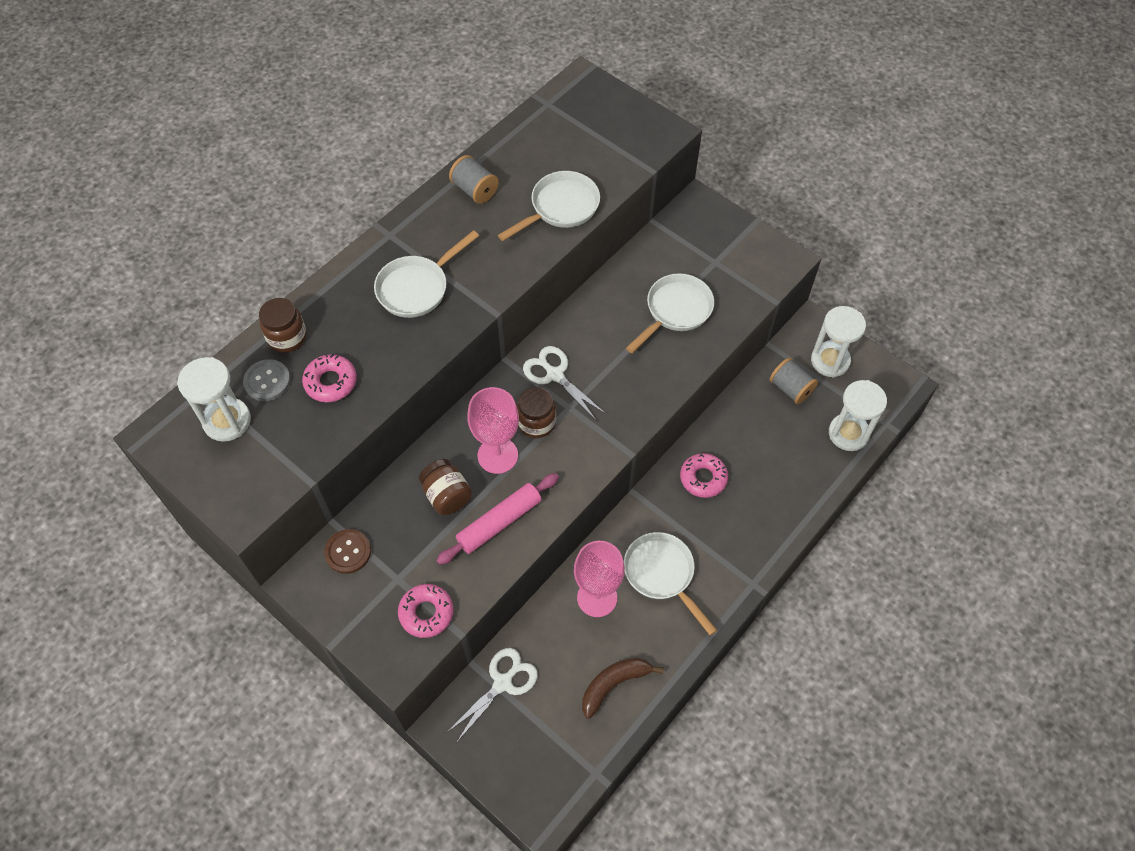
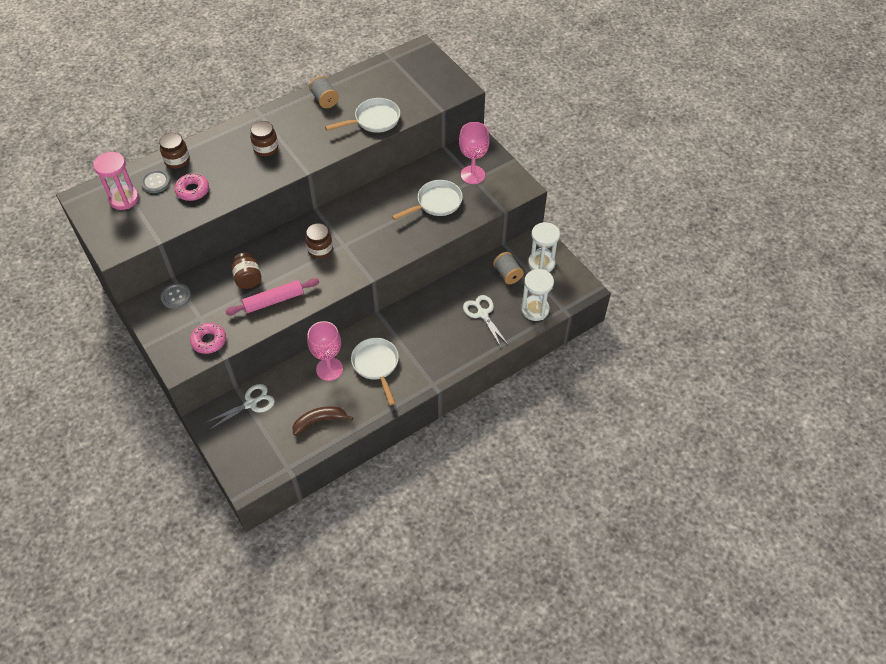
camera: 15 degrees right, 5 degrees down
(227, 421) = (124, 199): white hourglass -> pink hourglass
(348, 552) = (176, 296): brown button -> grey button
(417, 288) = (266, 148): white pan -> brown jar
(497, 455) = (288, 263): pink goblet -> pink goblet (472, 175)
(555, 375) = (343, 224): white scissors -> white scissors (482, 314)
(703, 478) = (426, 315): pink donut -> none

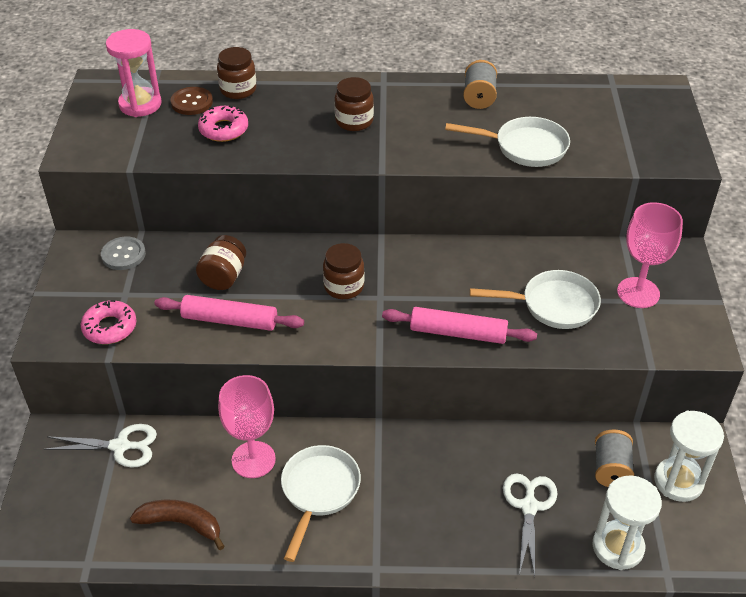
camera: 35 degrees right, 10 degrees down
(156, 182) = (192, 102): grey button -> brown button
(400, 243) = (458, 333): none -> pink rolling pin

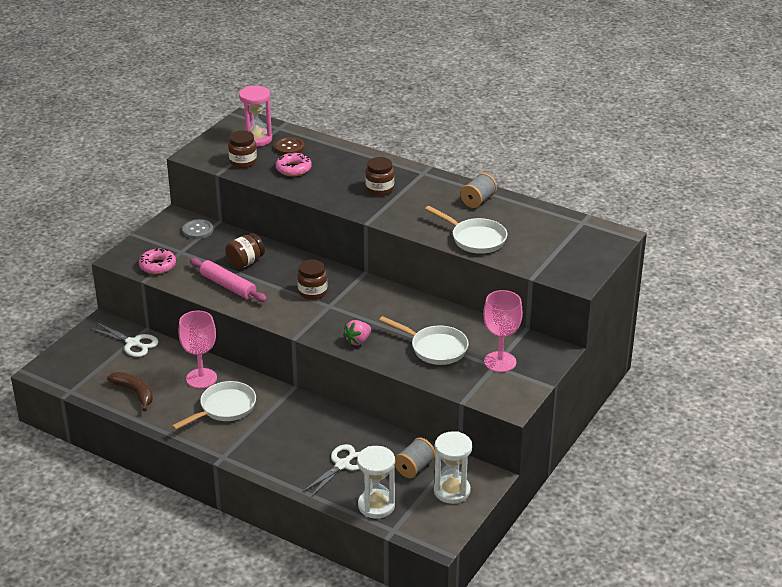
camera: 30 degrees right, 10 degrees down
(238, 90) = (325, 149): brown jar -> brown jar (243, 162)
(458, 333) = (358, 341): pink rolling pin -> pink strawberry

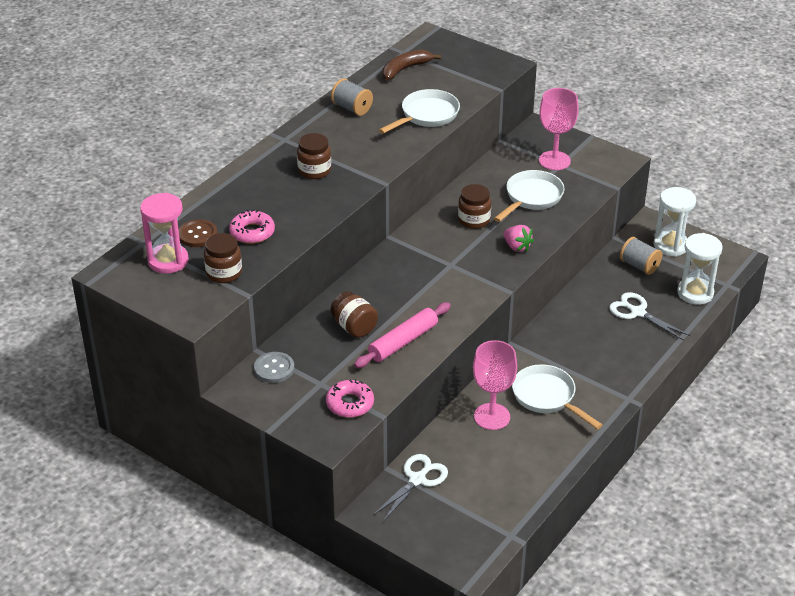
camera: 85 degrees left, 5 degrees up
(135, 393) = (517, 474): brown banana -> brown banana (405, 69)
(312, 292) = (424, 276): brown jar -> brown jar (474, 220)

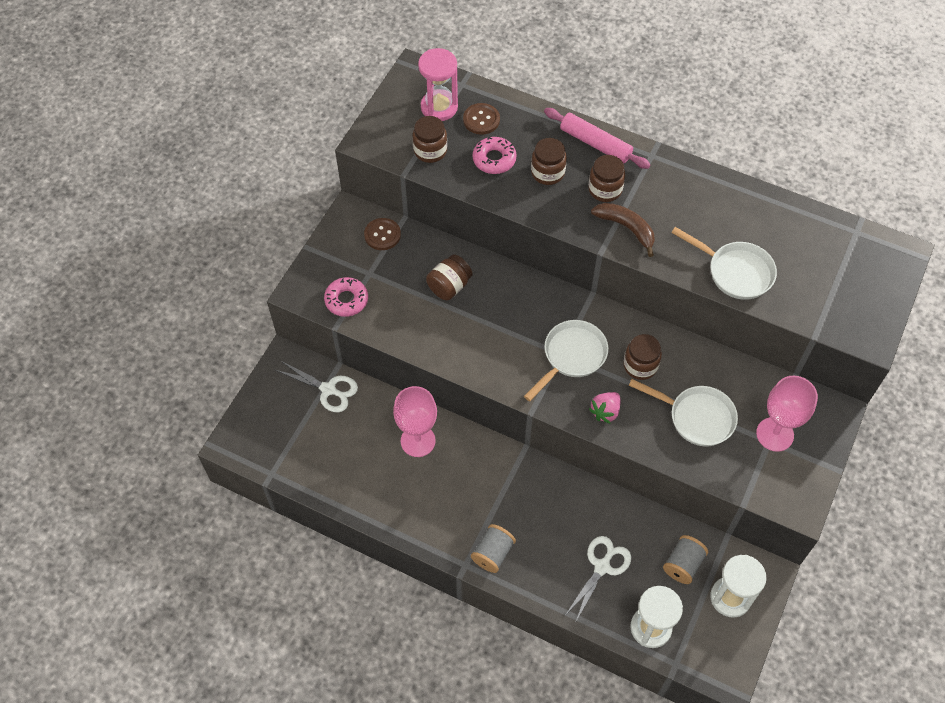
camera: 80 degrees right, 20 degrees up
(274, 368) = (382, 235): grey button -> brown button
(282, 201) = (547, 173): none -> brown jar
(352, 108) = (726, 202): grey spool -> grey spool (493, 553)
(403, 342) = (436, 329): pink rolling pin -> pink rolling pin (595, 144)
(405, 69) = (821, 239): brown banana -> brown banana (626, 228)
(547, 397) = (453, 487): white pan -> white pan (571, 356)

